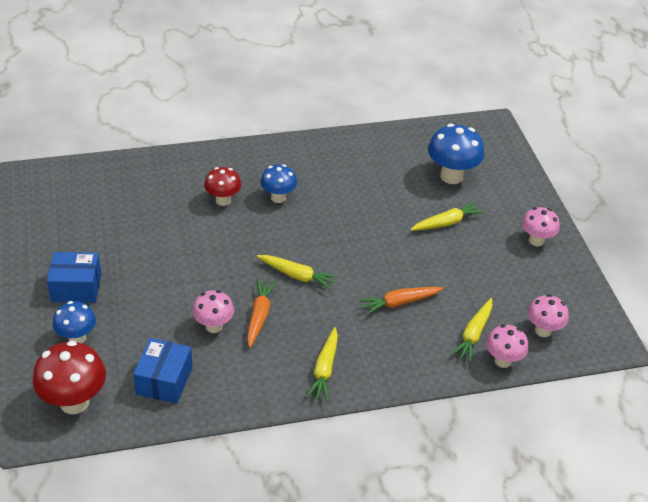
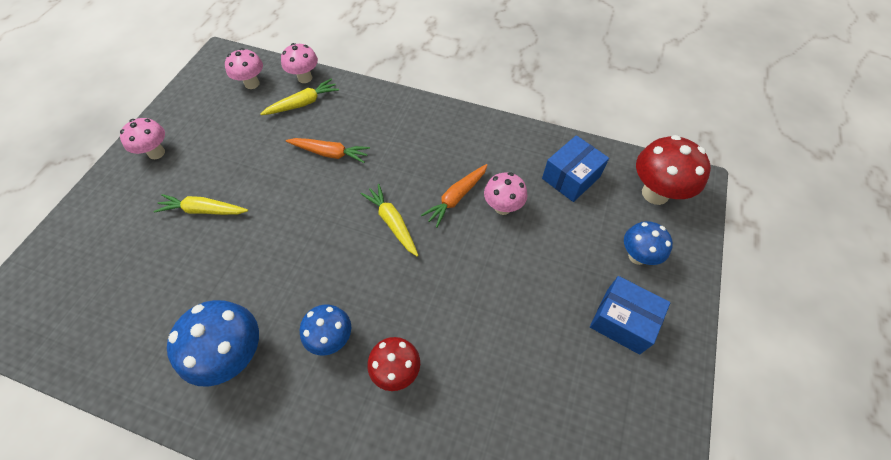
camera: 145 degrees left, 15 degrees up
(324, 369) = (437, 129): yellow carrot -> none
(451, 176) = (129, 266): blue mushroom -> blue mushroom (235, 355)

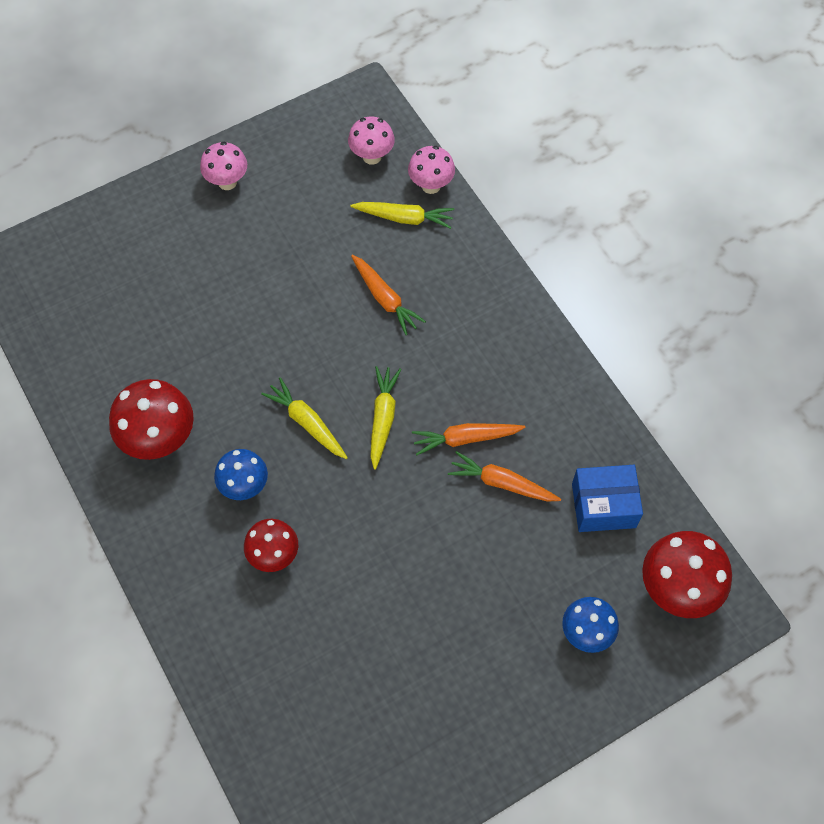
camera: 40 degrees right, 5 degrees up
(204, 210) = (227, 279): yellow carrot -> yellow carrot (307, 423)
(235, 355) = (160, 440): blue mushroom -> red mushroom
(503, 207) = (502, 483): pink mushroom -> orange carrot
(622, 321) = (507, 675): blue box -> none

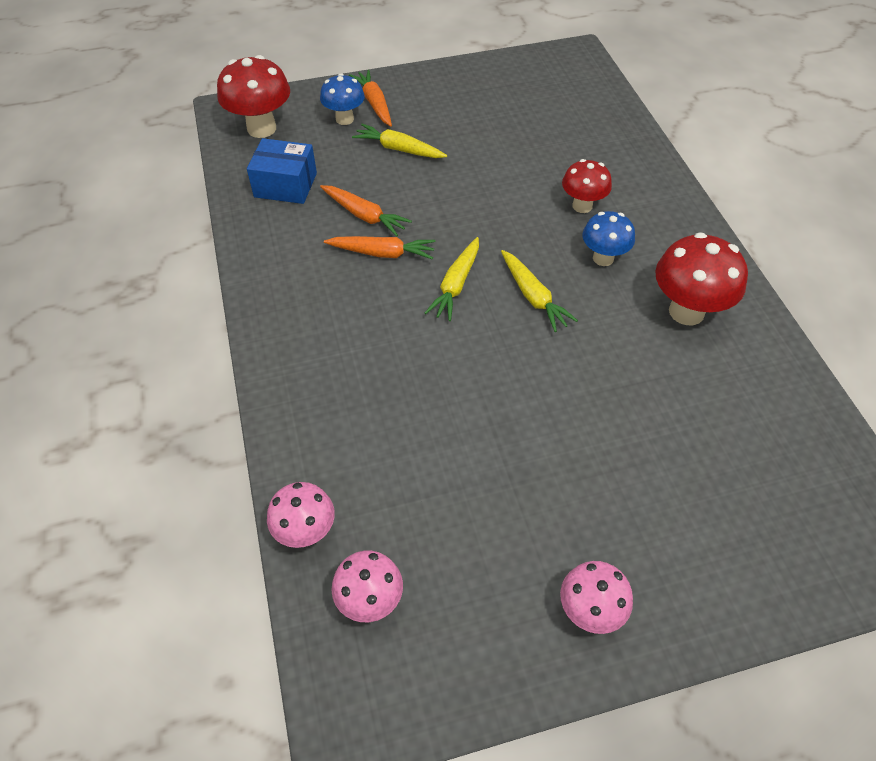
camera: 165 degrees left, 10 degrees down
(385, 298) = (416, 398): orange carrot -> orange carrot (374, 103)
(404, 218) = (358, 493): yellow carrot -> yellow carrot (399, 149)

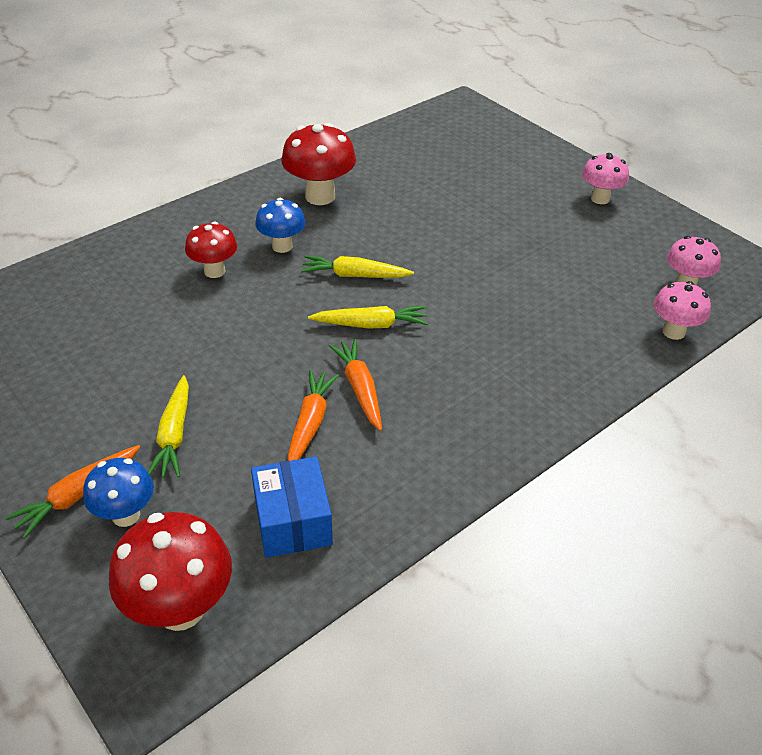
camera: 115 degrees left, 10 degrees down
(533, 296) = (355, 275): yellow carrot -> yellow carrot turned 120 degrees counterclockwise

